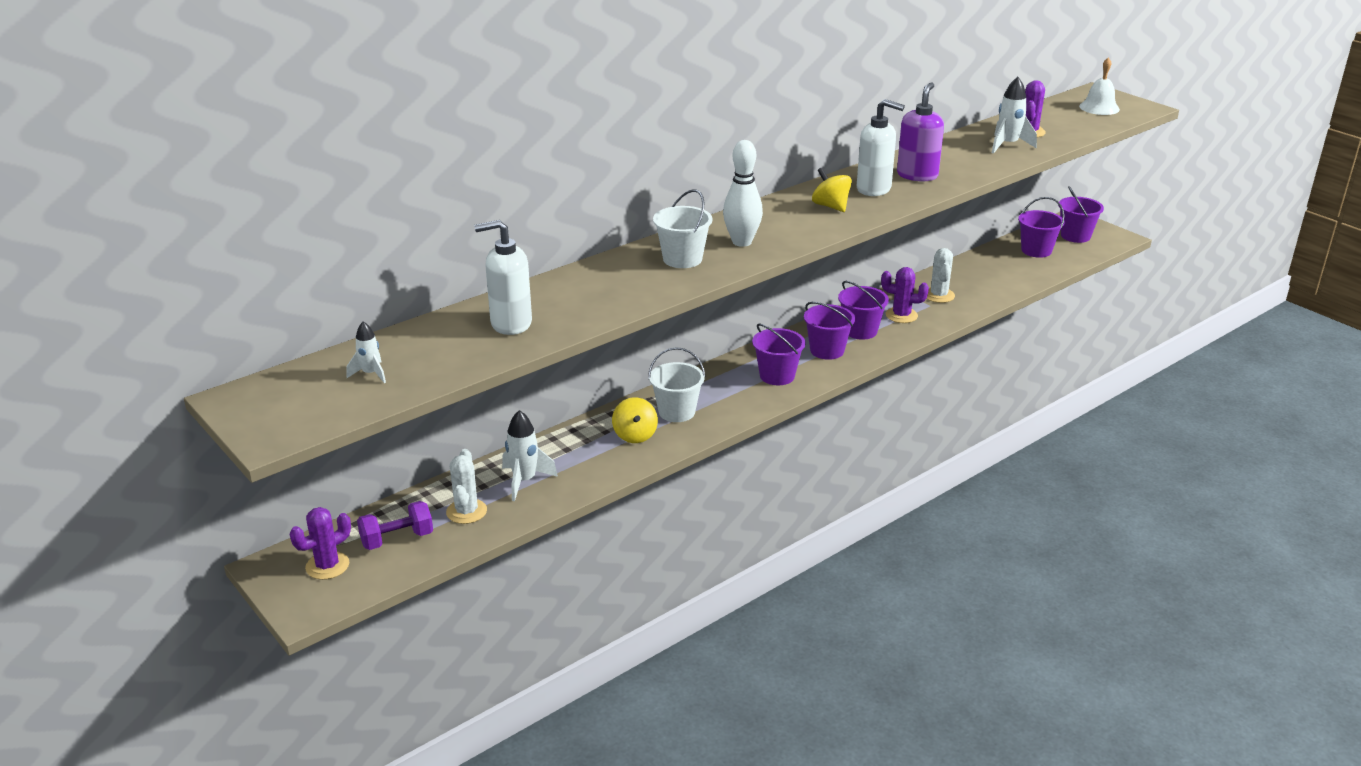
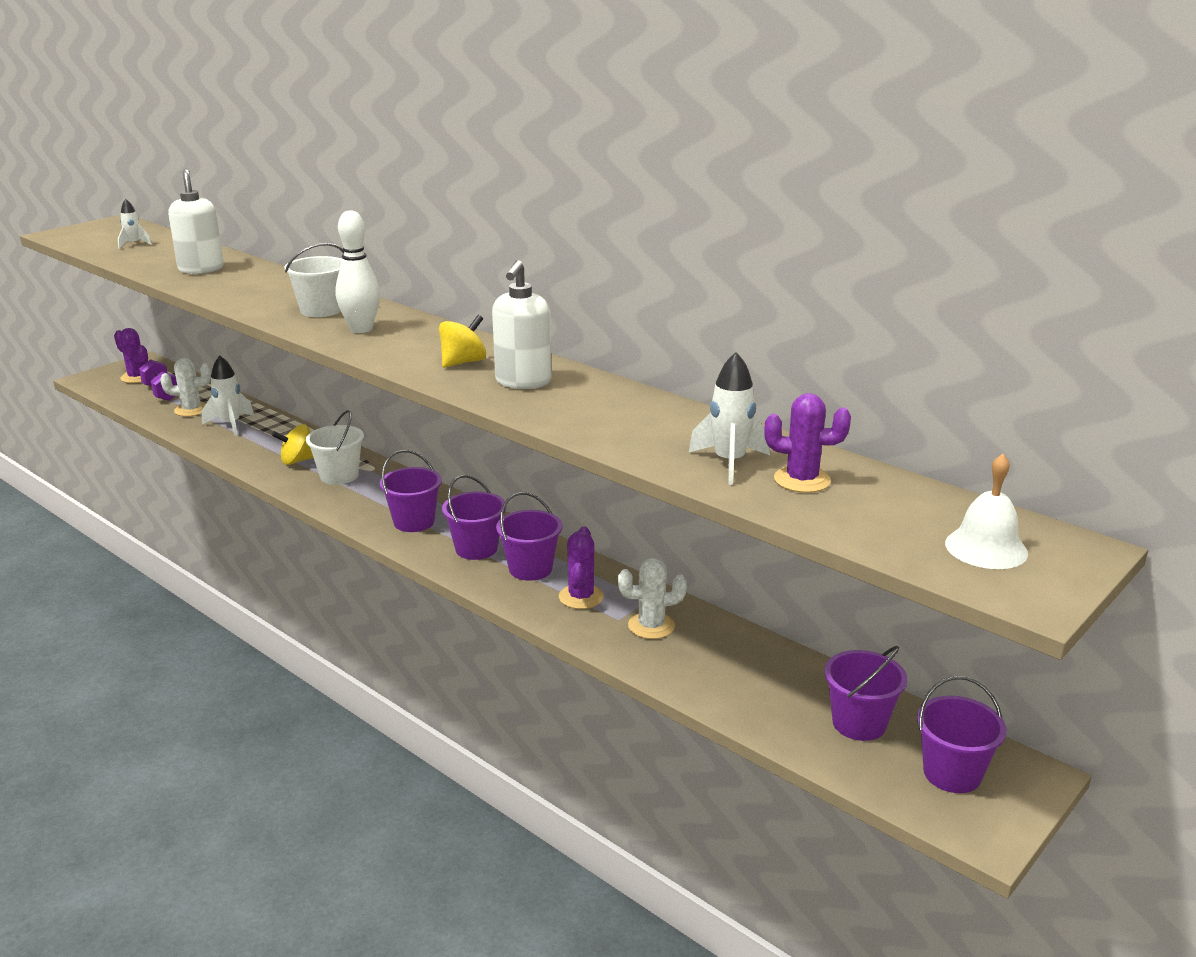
camera: 80 degrees right, 5 degrees down
(917, 175) = (578, 404): purple soap dispenser -> none

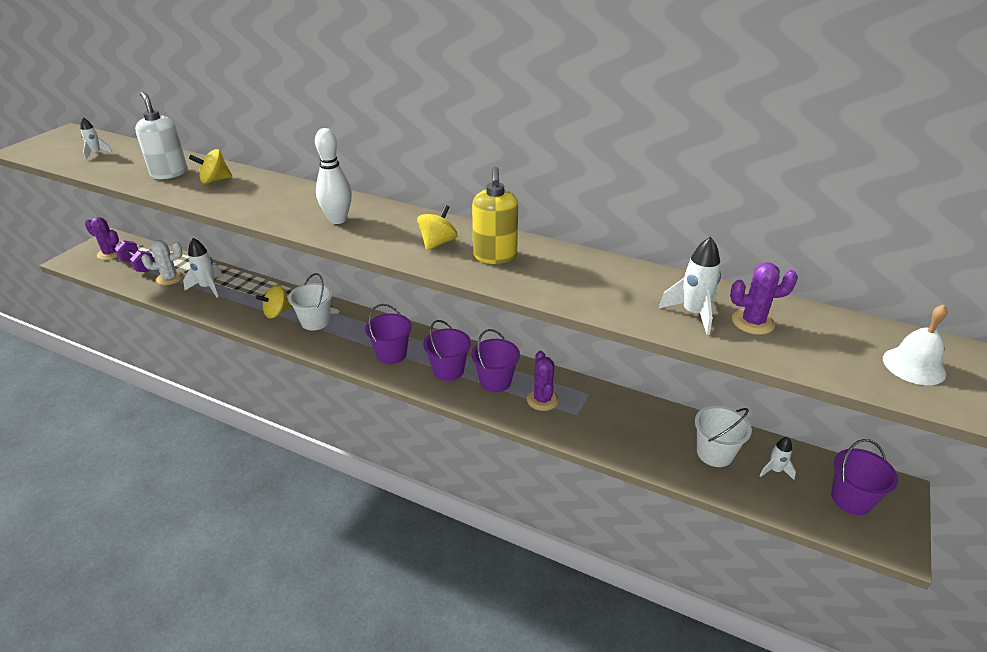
camera: 15 degrees left, 10 degrees up
(247, 280) = (214, 180): none -> yellow spinning top
(321, 310) = (294, 204): white bucket -> white bucket (714, 453)
(523, 382) = (495, 256): white soap dispenser -> yellow soap dispenser
(651, 626) = (602, 416): white cactus -> none
(859, 723) = (775, 470): purple bucket -> white rocket

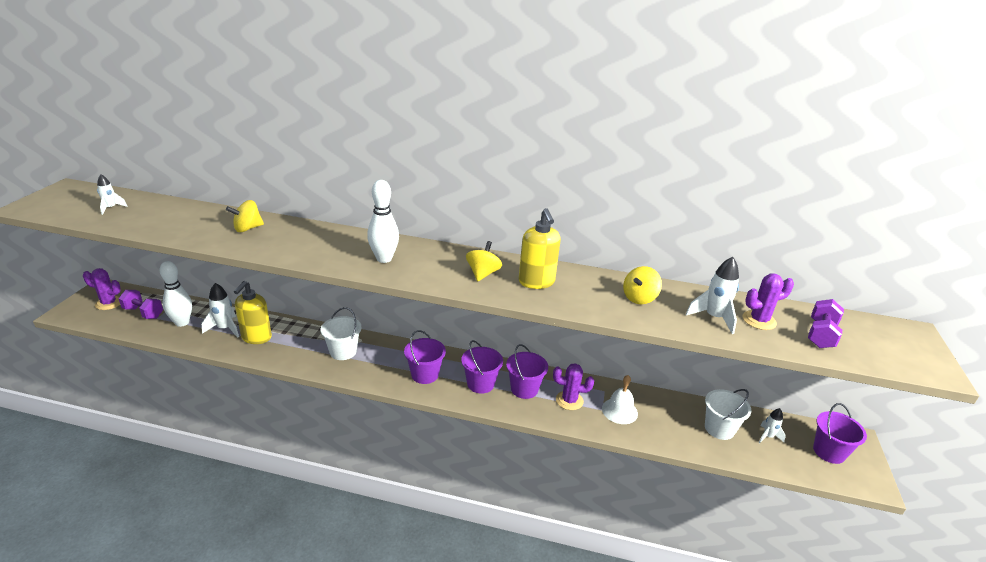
camera: 15 degrees left, 5 degrees down
(169, 173) = (198, 224): white soap dispenser -> none
(170, 278) = (182, 322): white cactus -> white bowling pin
(234, 299) = (256, 337): none -> yellow soap dispenser
(277, 313) = (303, 347): yellow spinning top -> yellow spinning top (639, 298)
(542, 400) = (569, 400): purple cactus -> purple cactus turned 60 degrees counterclockwise
(829, 347) = (821, 335): none -> purple dumbbell
(913, 366) = (882, 343): white bell -> white bell (619, 411)

